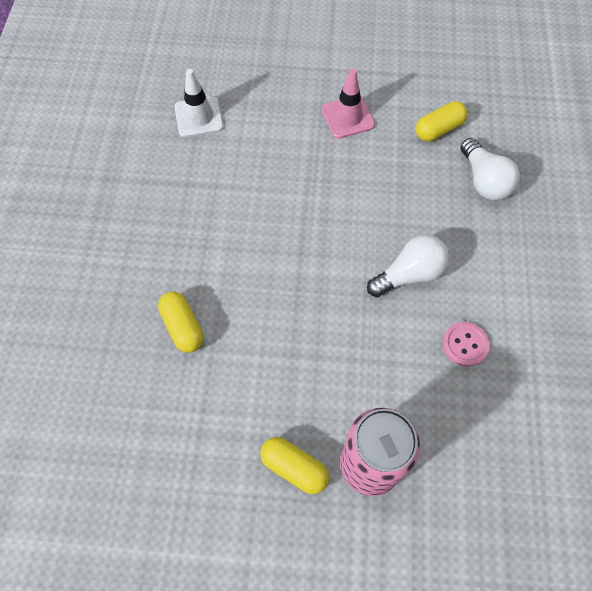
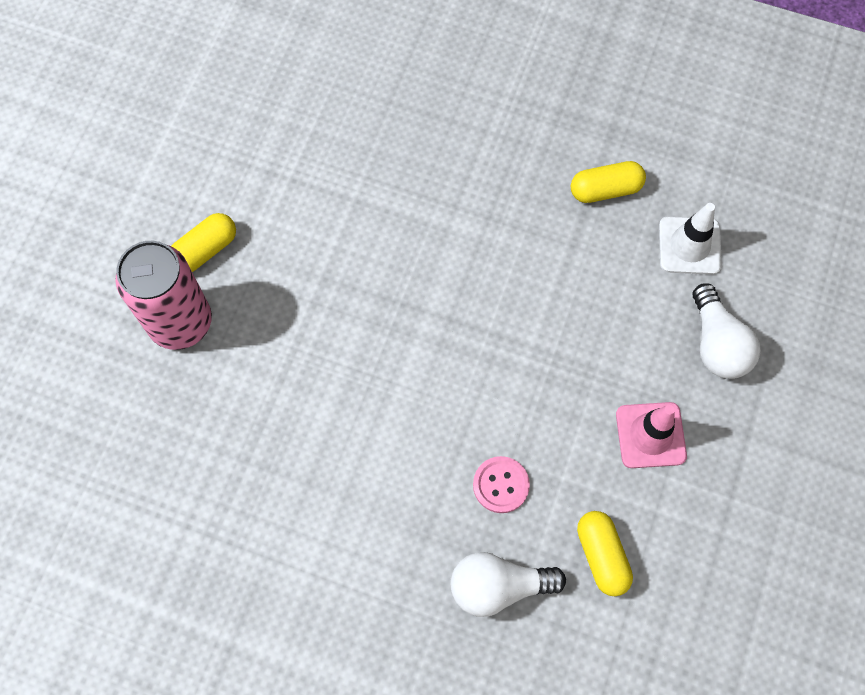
camera: 105 degrees right, 5 degrees up
(183, 327) = (392, 177): yellow capsule -> yellow capsule (605, 190)
(409, 274) = (385, 436): white light bulb -> white light bulb (717, 344)
(465, 345) = (275, 468): pink button -> pink button (501, 485)

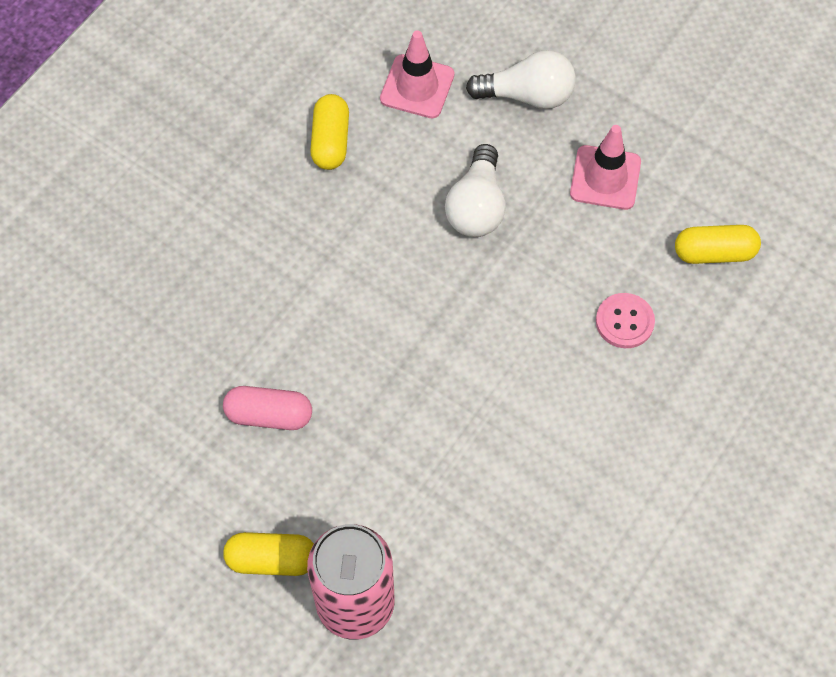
camera: 75 degrees left, 5 degrees down
(204, 250) = (272, 560): yellow capsule -> yellow capsule turned 60 degrees counterclockwise
(329, 214) = (269, 415): none -> pink capsule
(498, 586) = (725, 350): white light bulb -> white light bulb (476, 206)
(689, 246) = (417, 87): white traffic cone -> pink traffic cone

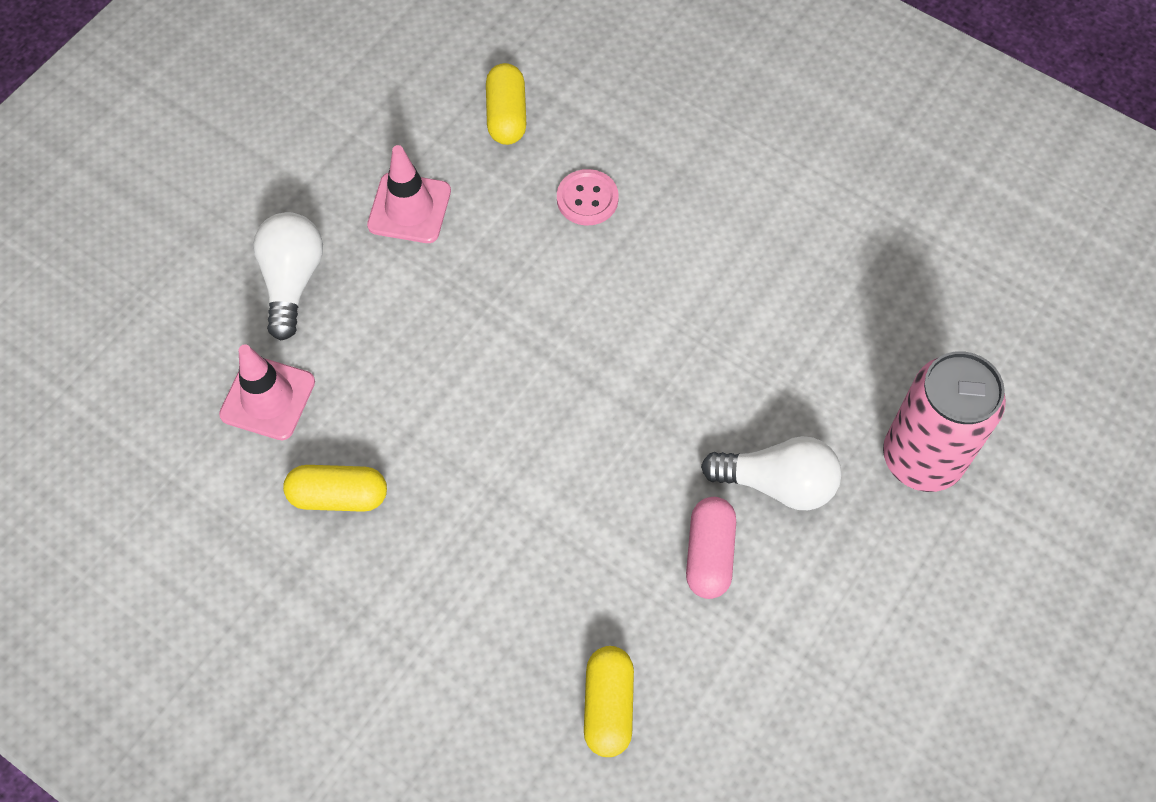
camera: 90 degrees left, 0 degrees up
(272, 560) = (882, 544): yellow capsule -> yellow capsule (608, 706)
(476, 206) = (440, 336): white light bulb -> white light bulb (777, 483)

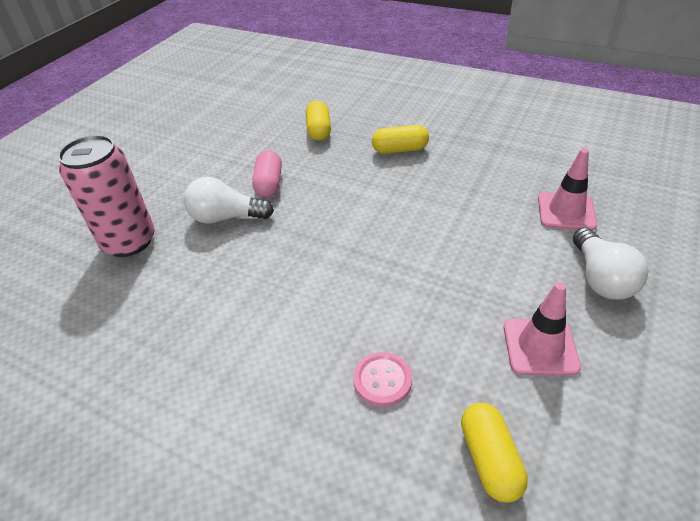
camera: 175 degrees right, 20 degrees down
(338, 496) = (491, 177): yellow capsule -> yellow capsule (400, 150)

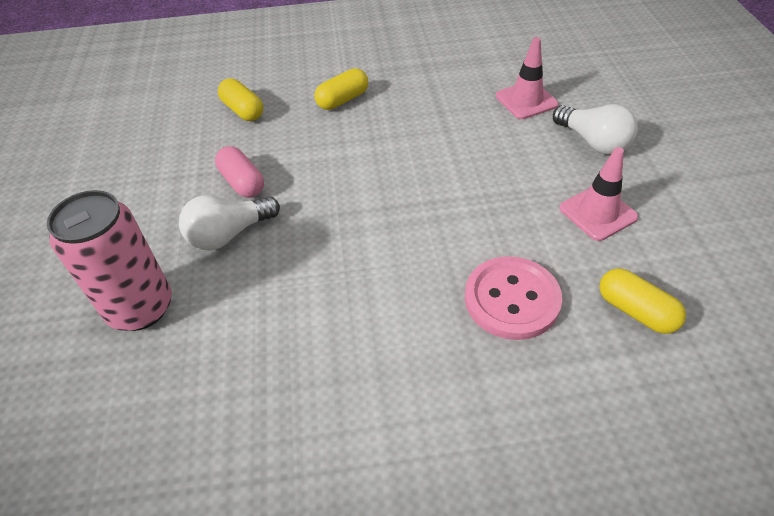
camera: 35 degrees left, 5 degrees up
(382, 380) = (511, 299): pink button -> pink button, size x1.68

